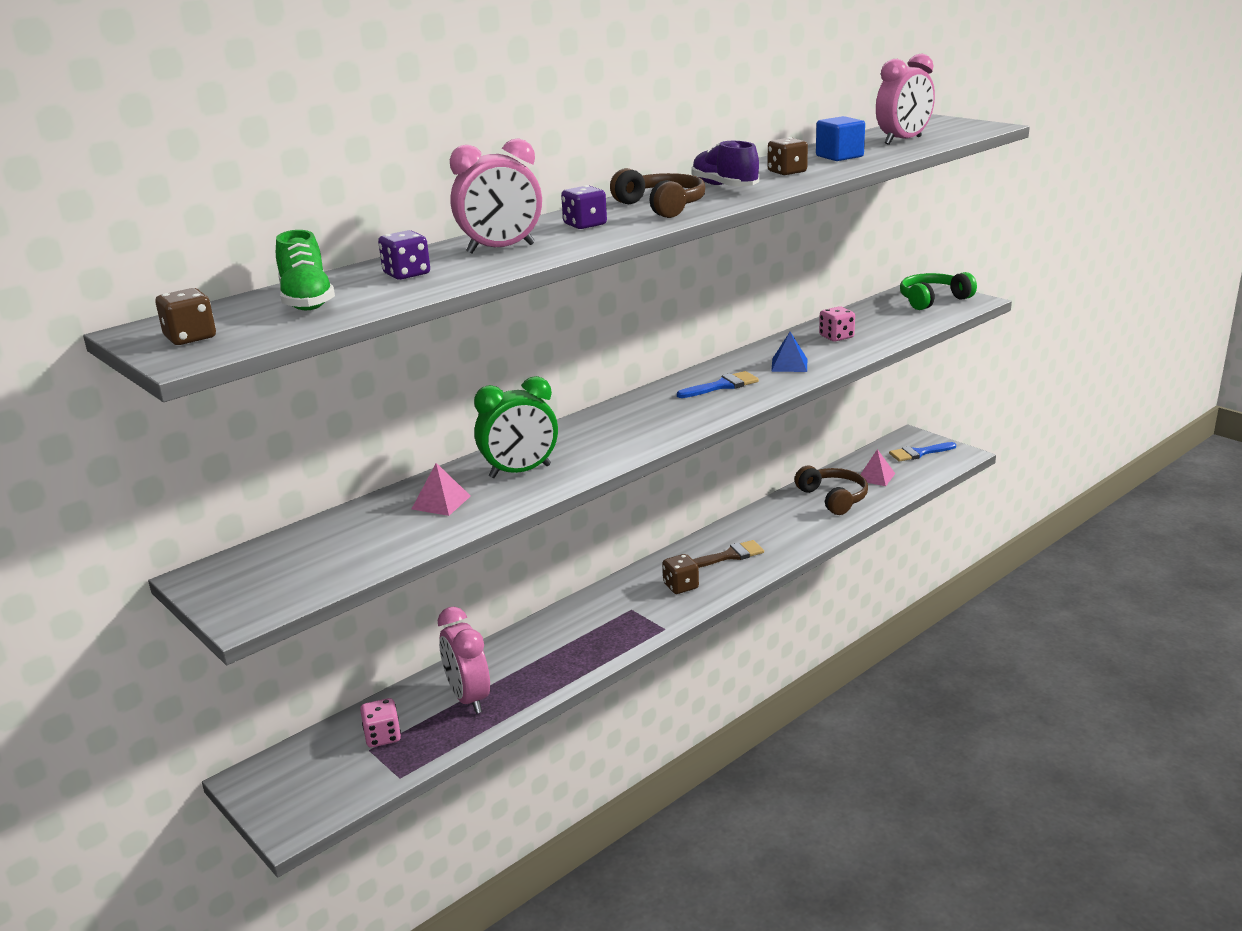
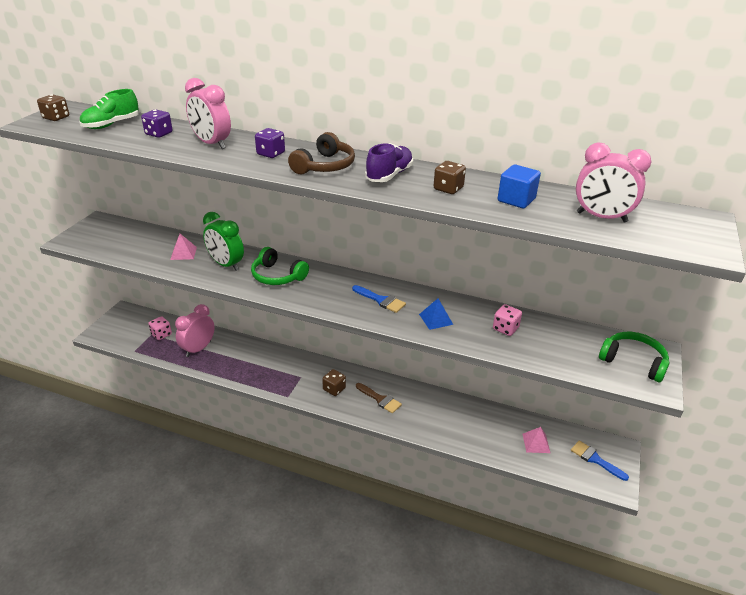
camera: 60 degrees right, 10 degrees up
(595, 439) = (277, 276): none -> green headphones
(833, 498) = (487, 428): brown headphones -> none

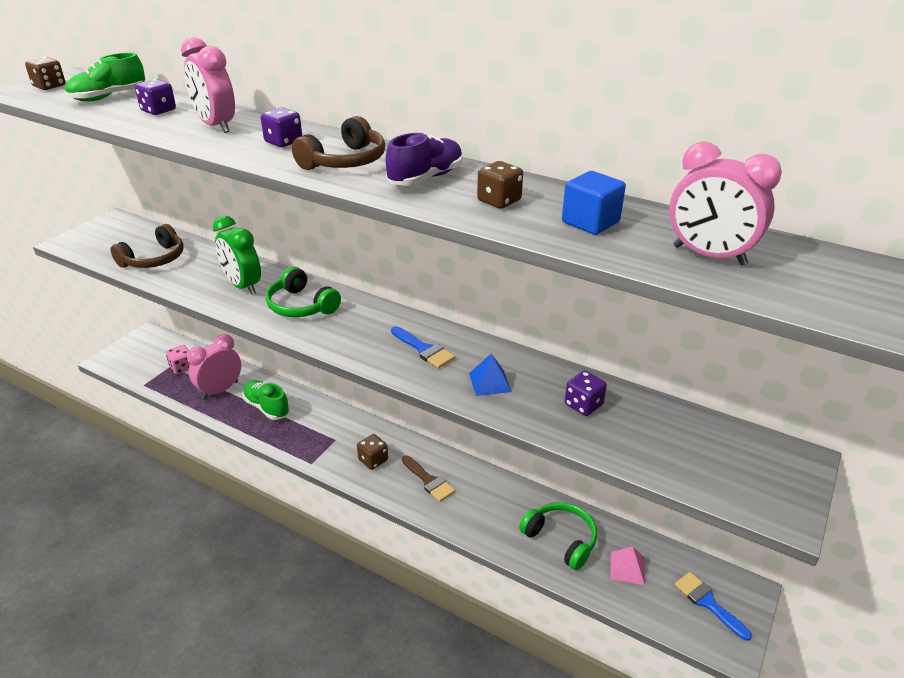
camera: 10 degrees right, 0 degrees up
(146, 249) = (154, 259): none -> brown headphones
(183, 253) = (196, 267): pink pyramid -> none
(240, 358) = (267, 407): none -> green shoe
(505, 328) = (583, 405): pink dice -> purple dice
(633, 362) = (759, 473): green headphones -> green headphones (560, 539)

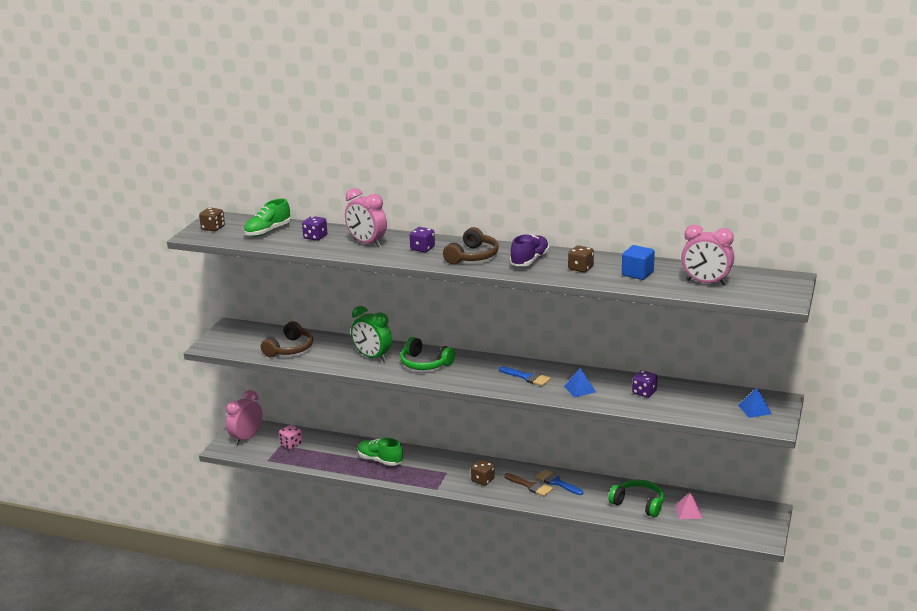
camera: 10 degrees left, 10 degrees down
(220, 390) = (334, 454): pink clock -> pink clock (246, 438)
(708, 603) = (746, 520): blue brush -> blue brush (557, 482)
(754, 470) = (754, 409): none -> blue pyramid

